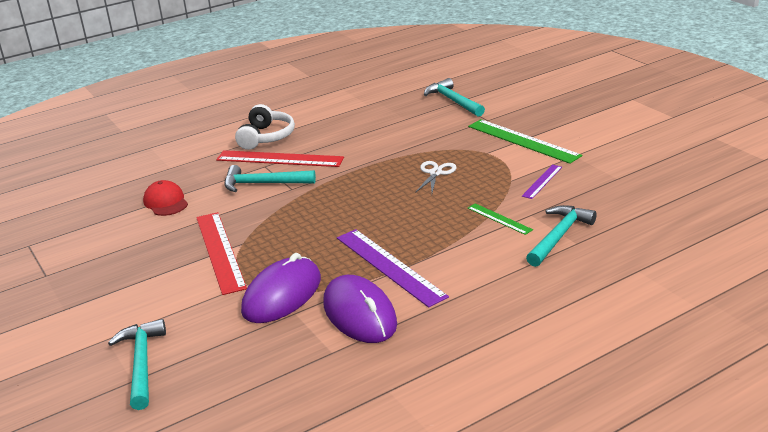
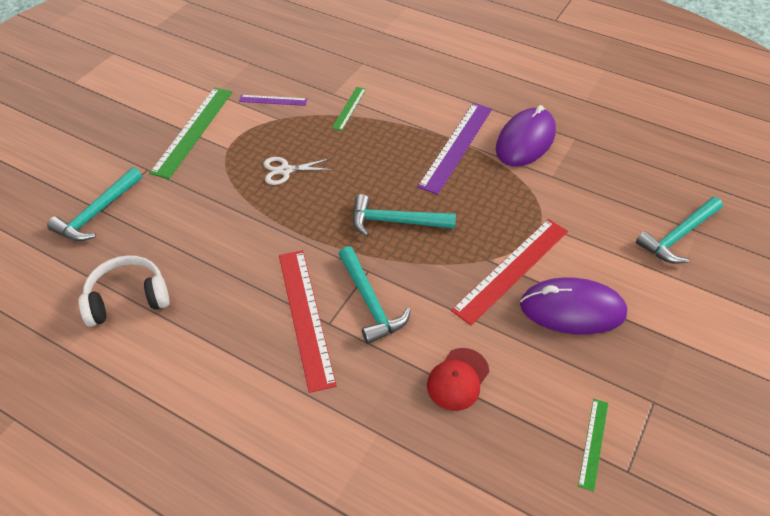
camera: 120 degrees left, 20 degrees up
(60, 239) = (593, 443): none -> green ruler
(266, 137) = (251, 363): white headphones -> white headphones (128, 298)
(282, 295) = (538, 193): purple mouse -> purple mouse (572, 309)
(559, 236) = (358, 72): turquoise hammer -> turquoise hammer (395, 221)

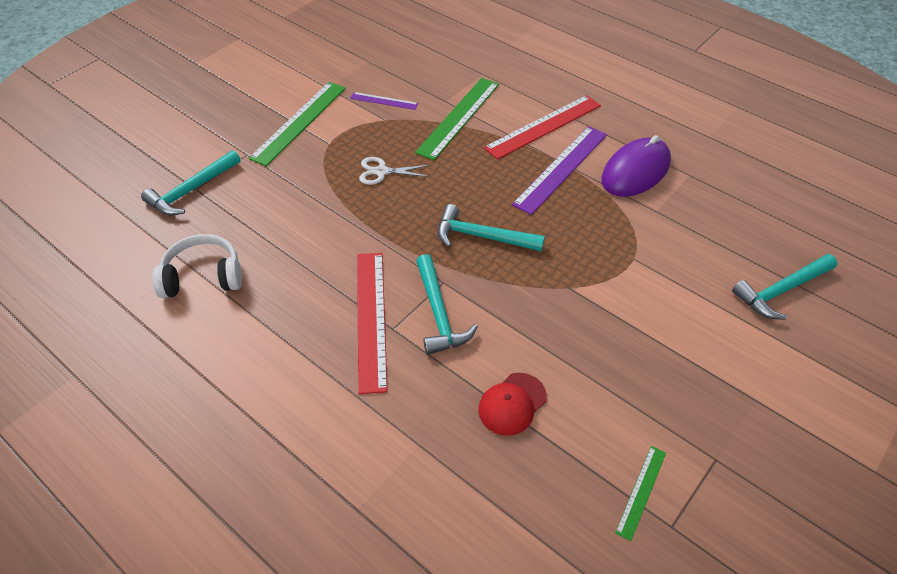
camera: 10 degrees right, 0 degrees up
(349, 108) = (459, 117): green ruler -> green ruler, size x1.94
(511, 269) = (592, 301): red ruler -> red ruler (543, 126)
(572, 309) = (648, 351): purple mouse -> none

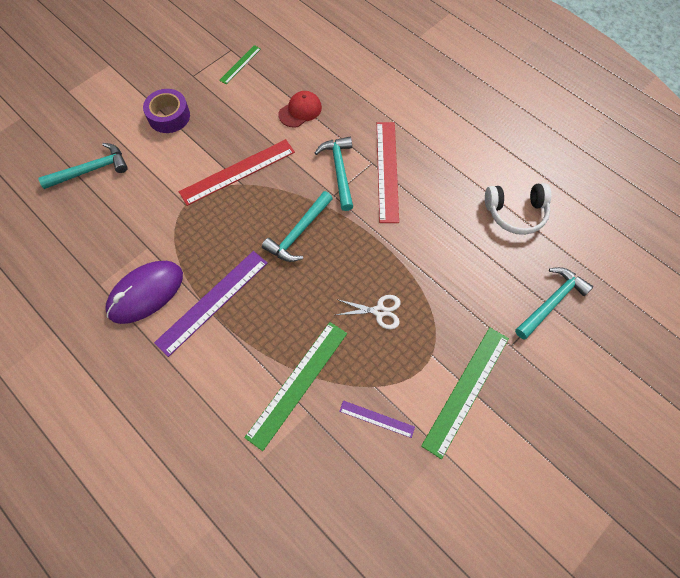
camera: 175 degrees left, 15 degrees up
(482, 236) = (298, 233): turquoise hammer -> turquoise hammer turned 105 degrees clockwise
(543, 126) = (213, 361): red ruler -> red ruler (237, 172)
(717, 378) = (169, 116): none -> purple tape

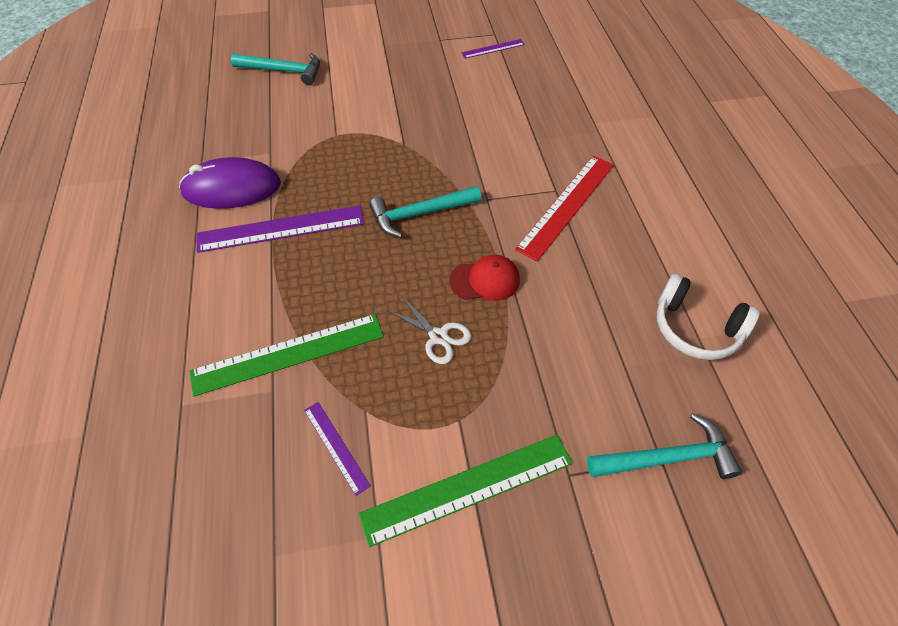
camera: 35 degrees right, 10 degrees down
(169, 116) = (388, 61): purple tape -> none
(237, 172) = (409, 132): red ruler -> none
(240, 64) = (493, 49): green ruler -> purple ruler
(300, 111) = (518, 110): red cap -> red cap (485, 280)
(339, 171) = (513, 180): turquoise hammer -> none

